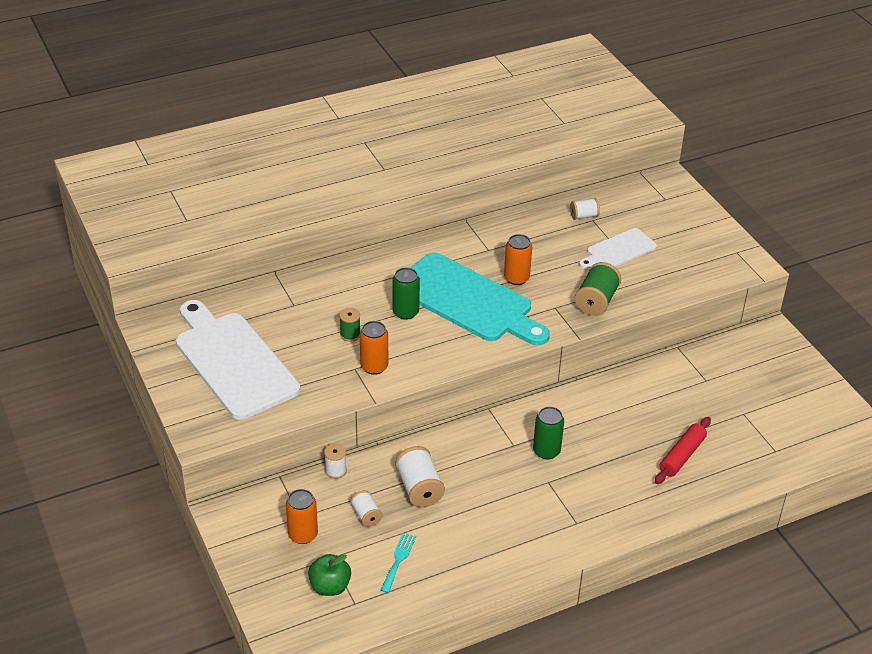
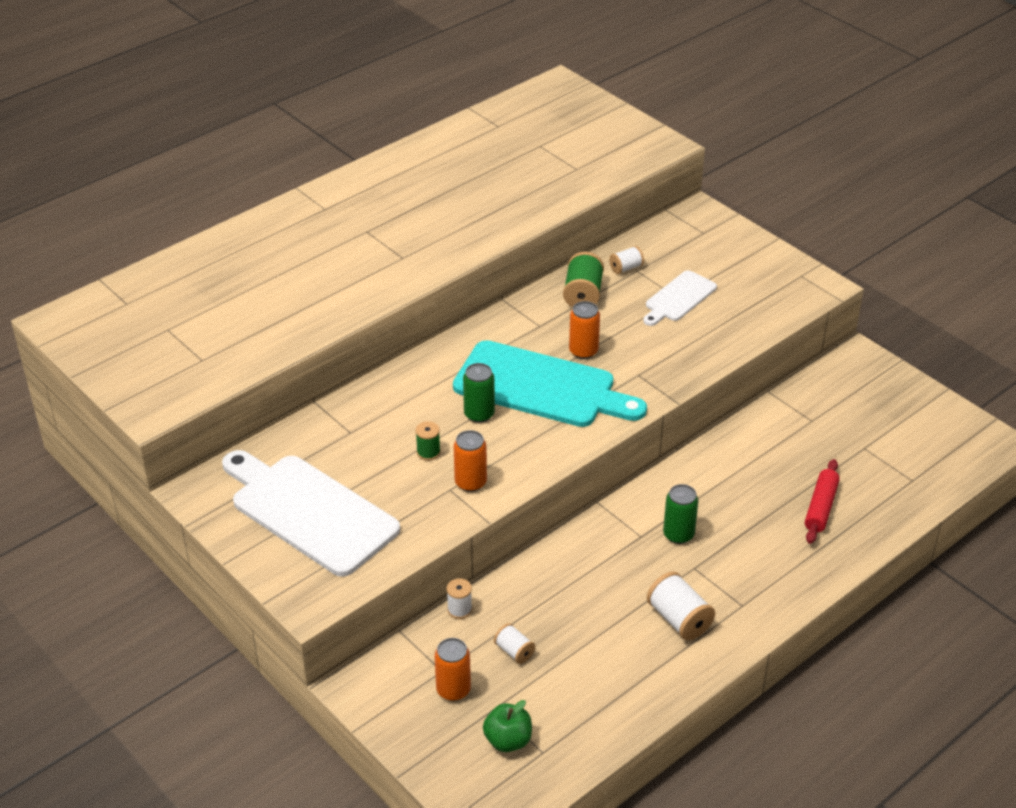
camera: 15 degrees left, 0 degrees up
(398, 560) = (570, 692): turquoise fork -> none
(419, 488) = (560, 607): white spool -> white spool (679, 619)
(596, 301) = (679, 358): green spool -> green spool (583, 294)

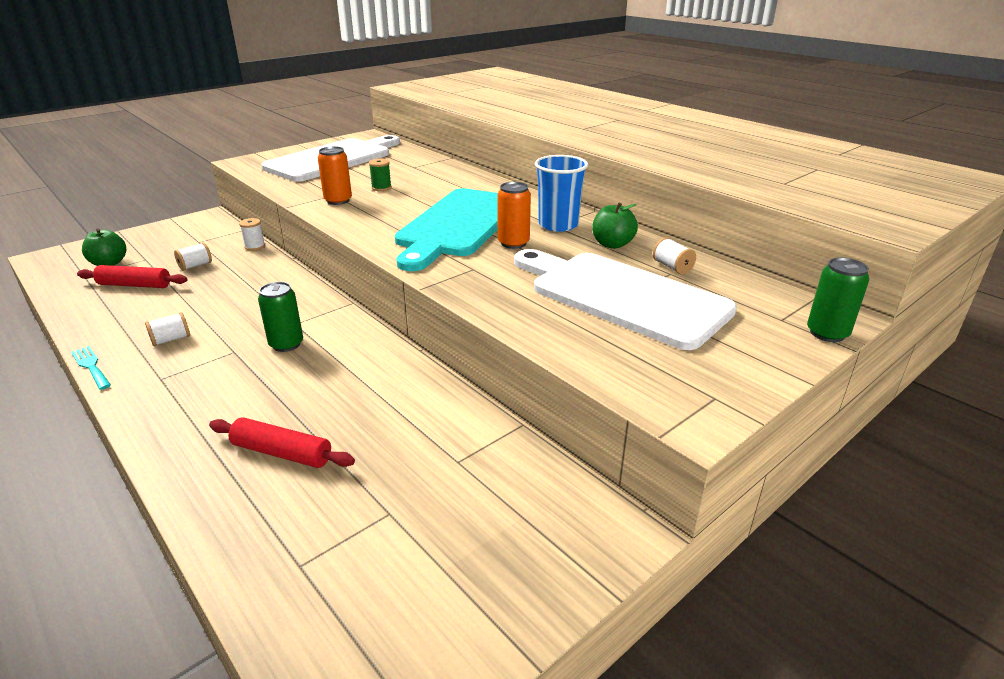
camera: 90 degrees right, 10 degrees down
(453, 690) = (176, 245): orange can -> none
(479, 414) = (424, 203): green can -> green can (827, 333)
(539, 323) = (558, 225): none -> blue cup
(566, 691) = (135, 285): none -> red rolling pin
(583, 294) = (612, 244): green spool -> green apple
(678, 298) = (622, 296): white cutting board -> white cutting board, size x1.90
(679, 619) = (171, 339): white spool -> white spool, size x0.59
(730, 662) = (91, 366): none -> turquoise fork

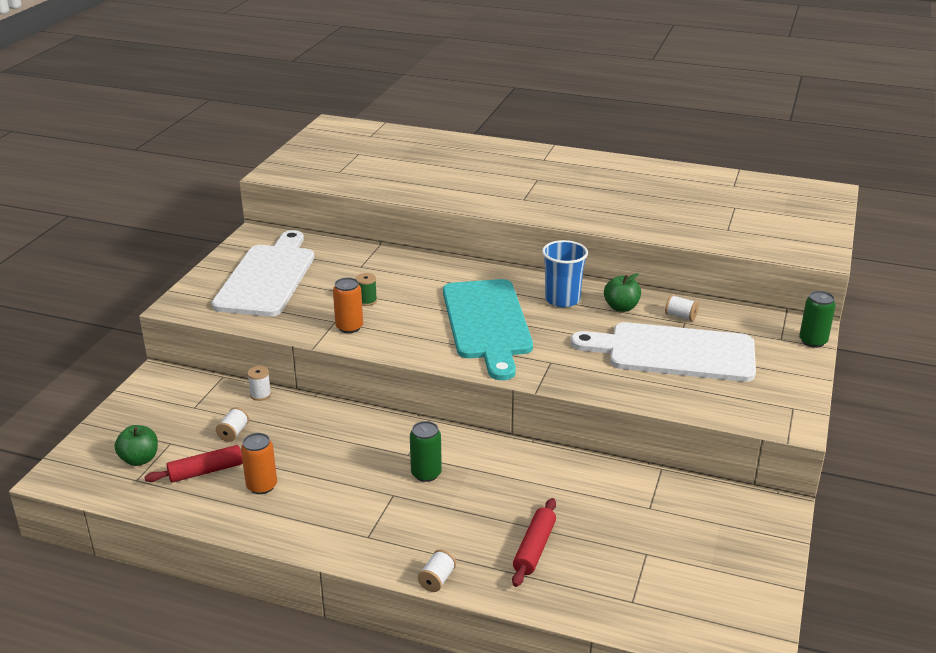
camera: 30 degrees left, 0 degrees up
(91, 366) = (293, 550): turquoise fork -> none
(171, 339) = (325, 505): white spool -> white spool (437, 580)
(282, 453) = (534, 548): red rolling pin -> red rolling pin turned 60 degrees counterclockwise
(513, 243) = (550, 328): orange can -> orange can (262, 486)

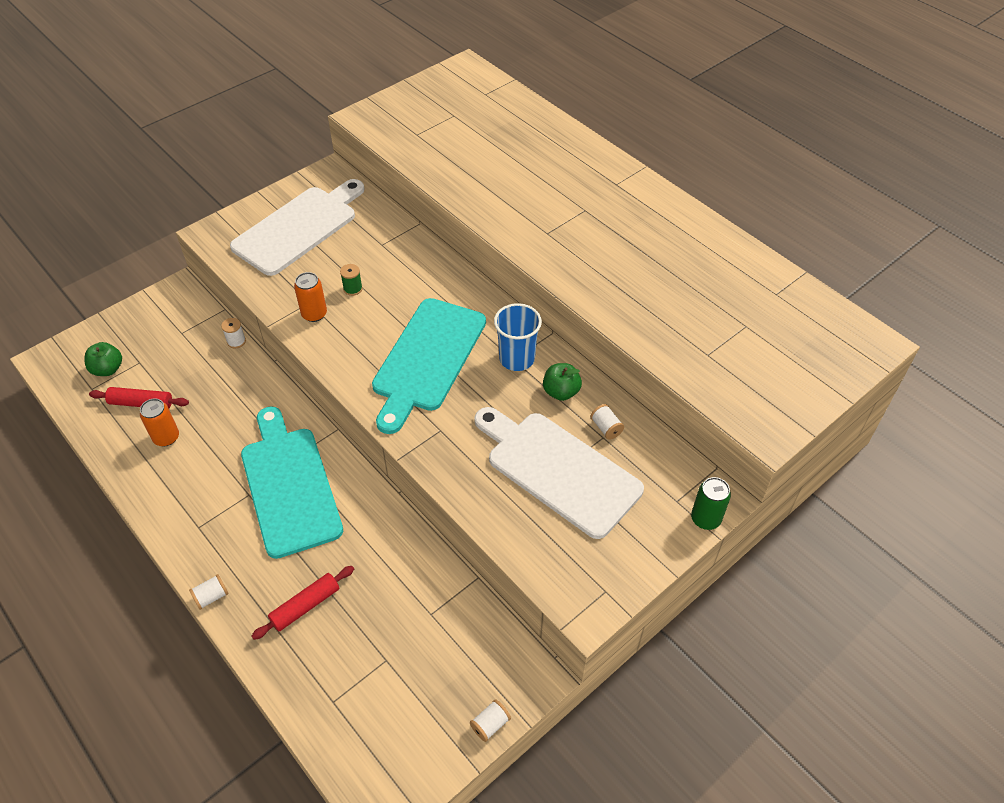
camera: 30 degrees right, 20 degrees up
(233, 433) = (188, 373): white spool -> white spool (490, 724)
(426, 474) = (289, 485): green can -> turquoise cutting board

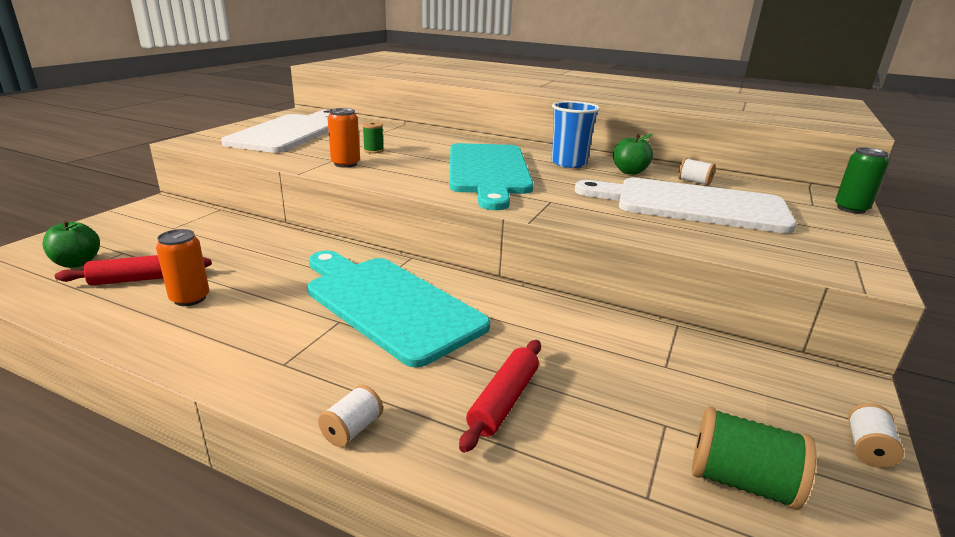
camera: 25 degrees left, 25 degrees down
(236, 341) = (247, 224): white spool -> none
(391, 713) = (741, 481): none -> green spool

